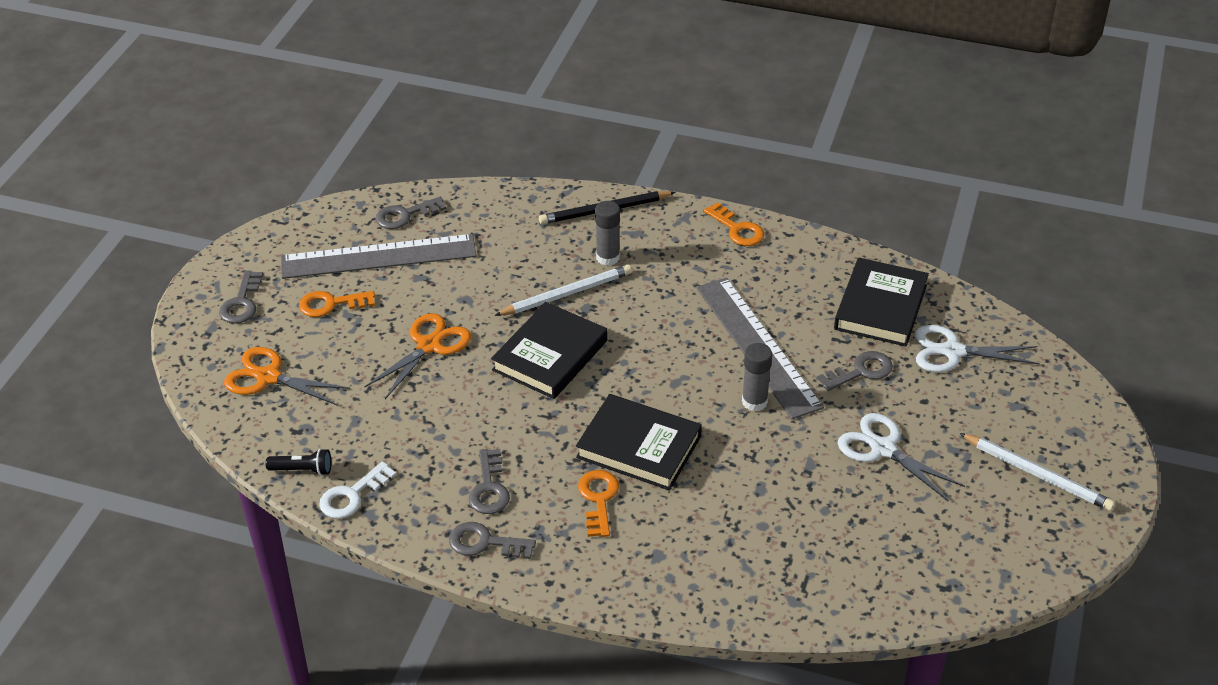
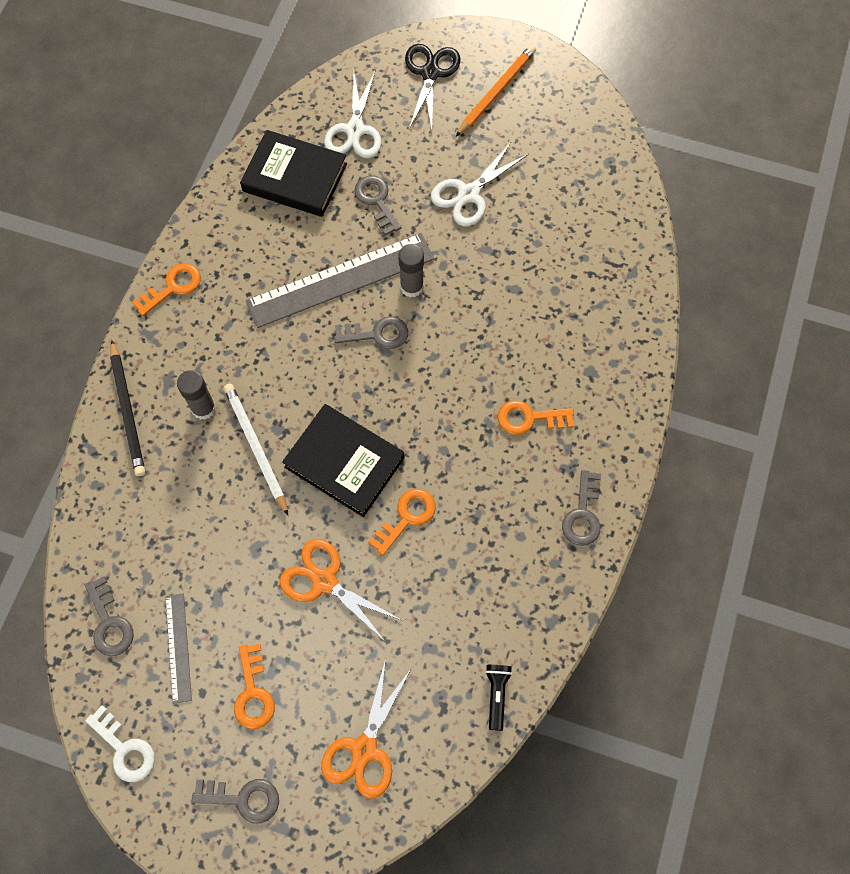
camera: 90 degrees left, 25 degrees up
(352, 495) = (529, 641): white key -> white key (124, 749)
(378, 256) = (178, 647): grey ruler -> grey ruler, size x0.50
(489, 402) = (407, 517): none -> orange key
(489, 488) = (517, 513): grey key -> grey key (377, 334)
(639, 447) = (466, 384): black book -> none
(1037, 474) = (496, 92): white pencil -> orange pencil
(1050, 414) = (430, 73): none -> black scissors

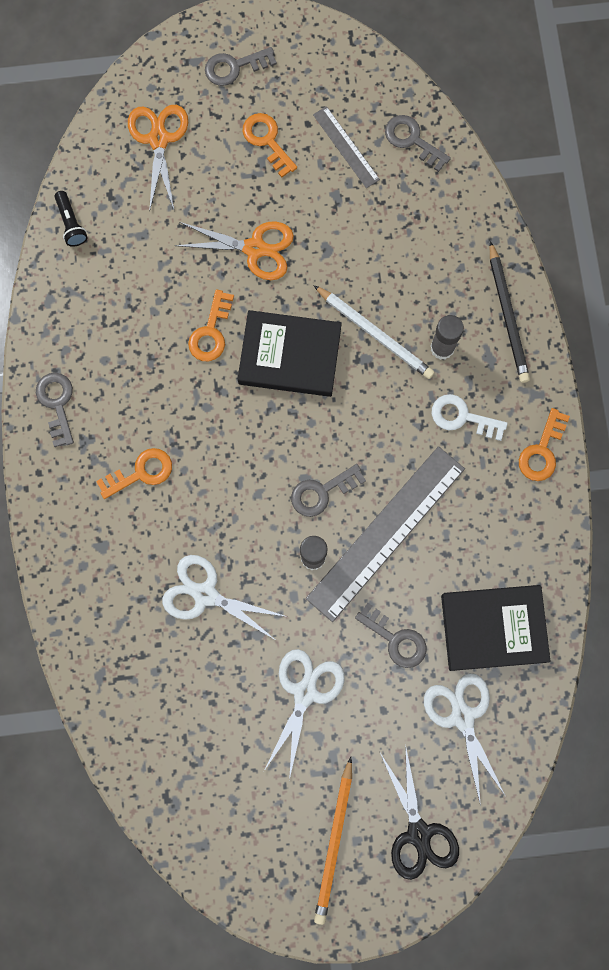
camera: 155 degrees right, 10 degrees up
(124, 749) = (344, 60): white key -> white key (462, 417)
(128, 411) = (508, 315): black pencil -> black pencil turned 150 degrees counterclockwise
(516, 297) = (205, 594): none -> white scissors

